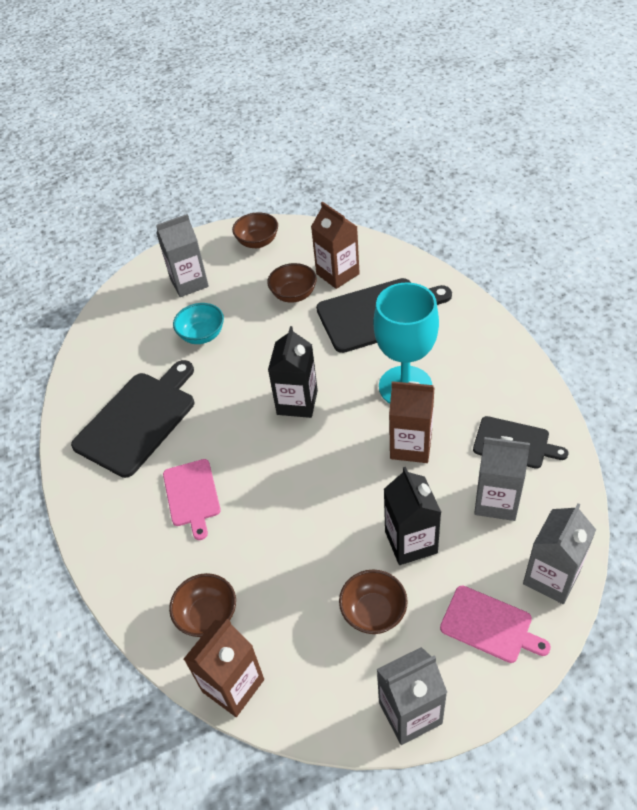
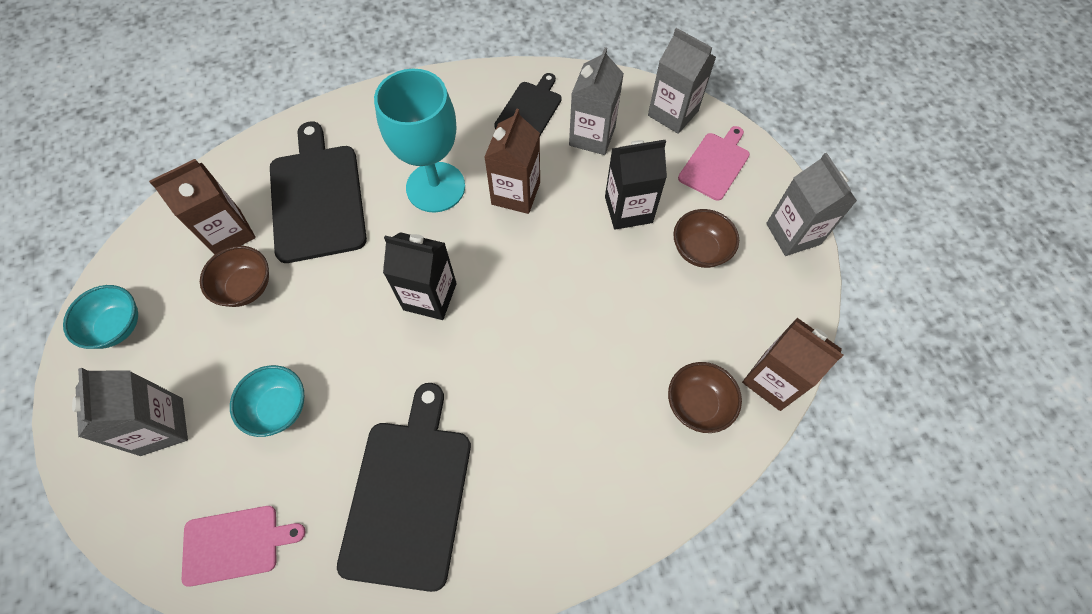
camera: 90 degrees left, 15 degrees up
(138, 420) = (409, 494): black cutting board -> black cutting board turned 60 degrees clockwise
(192, 495) = (542, 421): pink cutting board -> pink cutting board (236, 544)
(257, 242) = (117, 326): brown bowl -> turquoise bowl

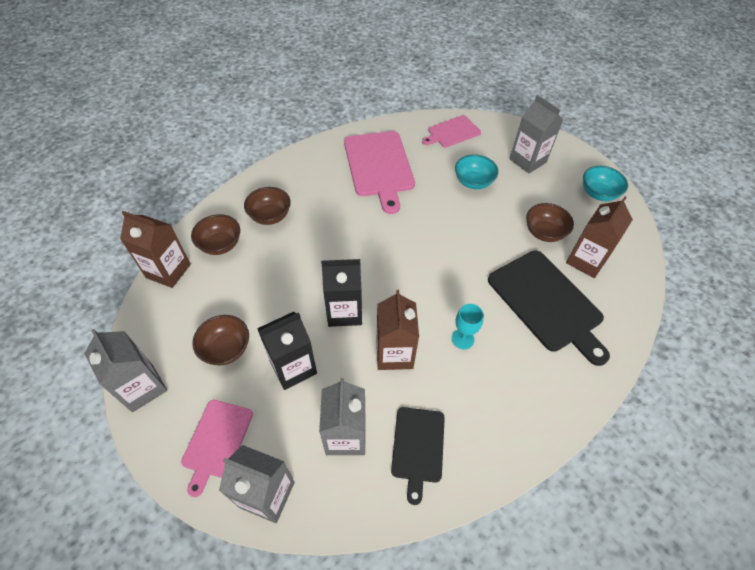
camera: 160 degrees right, 10 degrees down
(409, 494) = (379, 166): black cutting board -> pink cutting board
(430, 296) = (421, 259): black carton -> black carton (344, 311)
(435, 187) = (462, 339): turquoise goblet -> turquoise goblet, size x0.44
(617, 438) = (270, 216): none -> brown bowl

